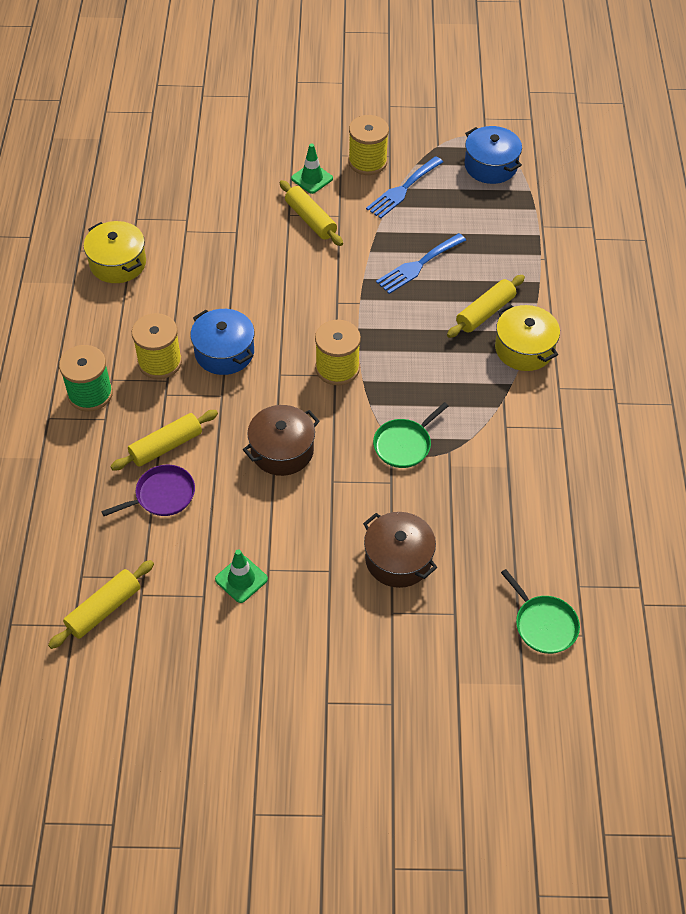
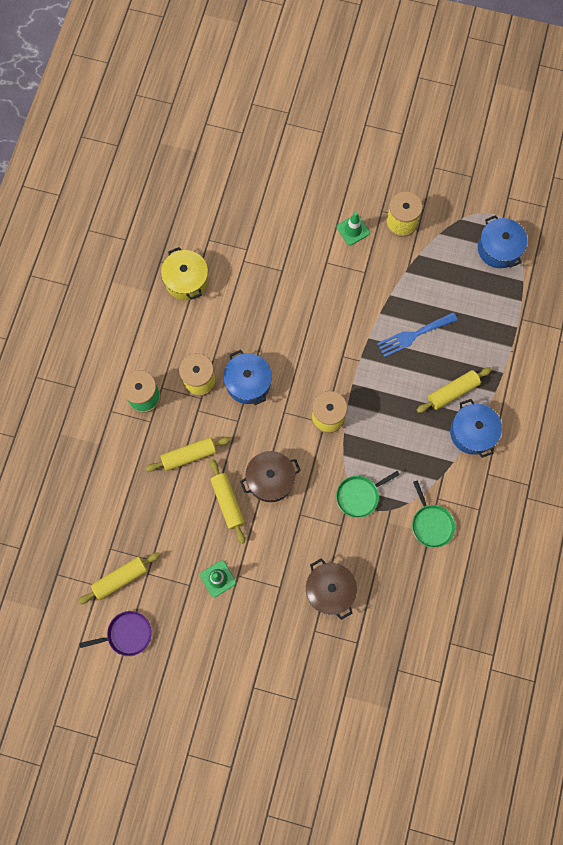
camera: 15 degrees right, 20 degrees up
(162, 495) = (178, 496): purple pan -> purple pan (127, 634)
(310, 220) = (342, 271): yellow rolling pin -> yellow rolling pin (227, 502)
(403, 189) = (421, 257): blue fork -> none
(524, 349) = (472, 432): yellow pot -> blue pot
(543, 624) = (416, 667): green pan -> green pan (431, 524)

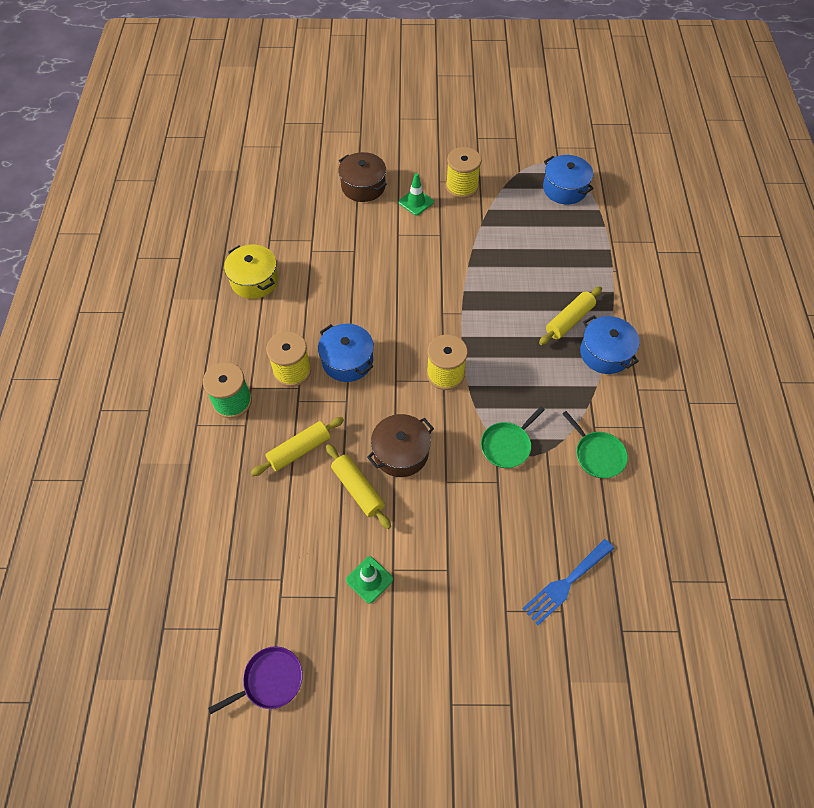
camera: 15 degrees left, 15 degrees down
(121, 578) = (247, 612): yellow rolling pin -> none
(330, 590) = (508, 557): brown pot -> brown pot (363, 186)
(413, 335) = (509, 278): blue fork -> blue fork (566, 583)

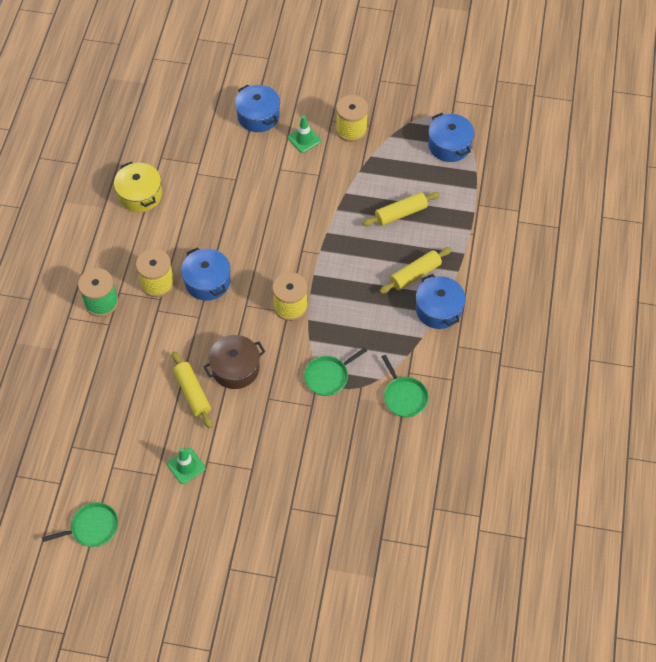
camera: 10 degrees right, 0 degrees up
(270, 680) = (92, 527): purple pan -> green pan
(299, 450) = (150, 353): yellow rolling pin -> yellow rolling pin (401, 213)
(363, 186) = (258, 116): brown pot -> blue pot
(566, 583) = (346, 495): blue fork -> none

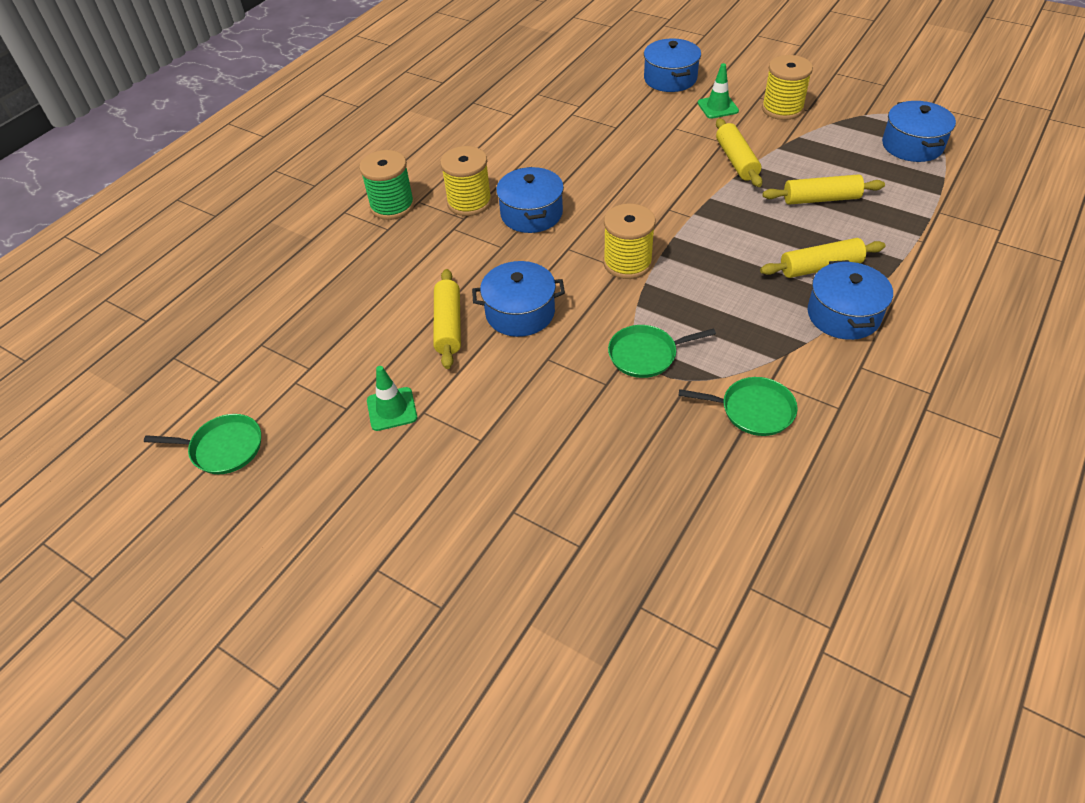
camera: 25 degrees right, 10 degrees down
(140, 195) = (496, 120): yellow pot -> none
(235, 368) = (520, 312): brown pot -> blue pot
(334, 192) = (736, 161): none -> yellow rolling pin
(404, 396) = (753, 410): green pan -> green pan turned 75 degrees counterclockwise

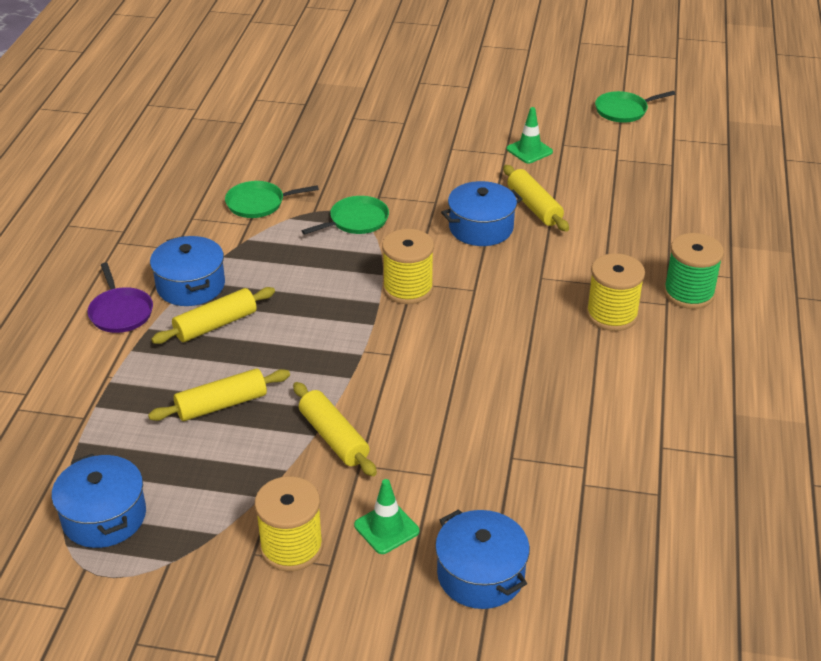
camera: 155 degrees right, 10 degrees down
(531, 214) = (536, 316): blue pot -> none
(917, 301) = (120, 312): none -> purple pan

